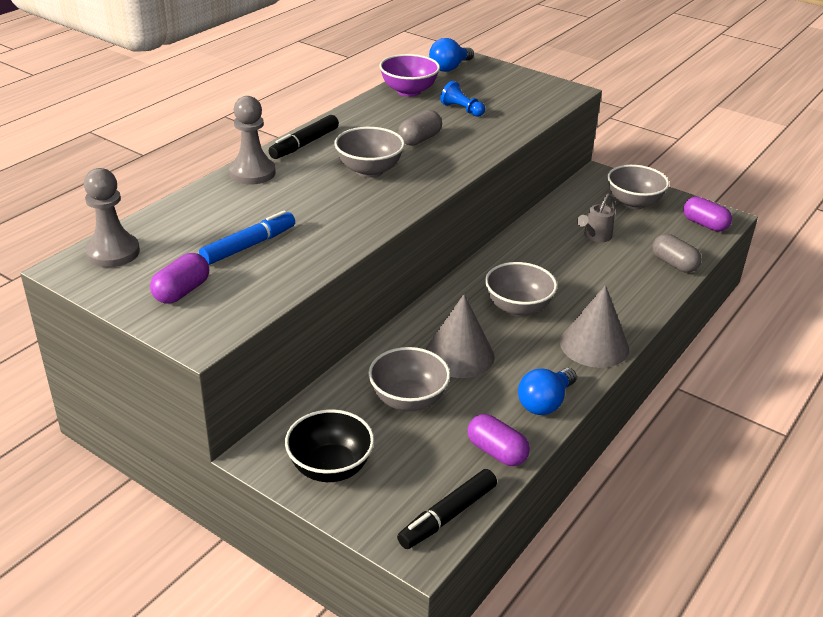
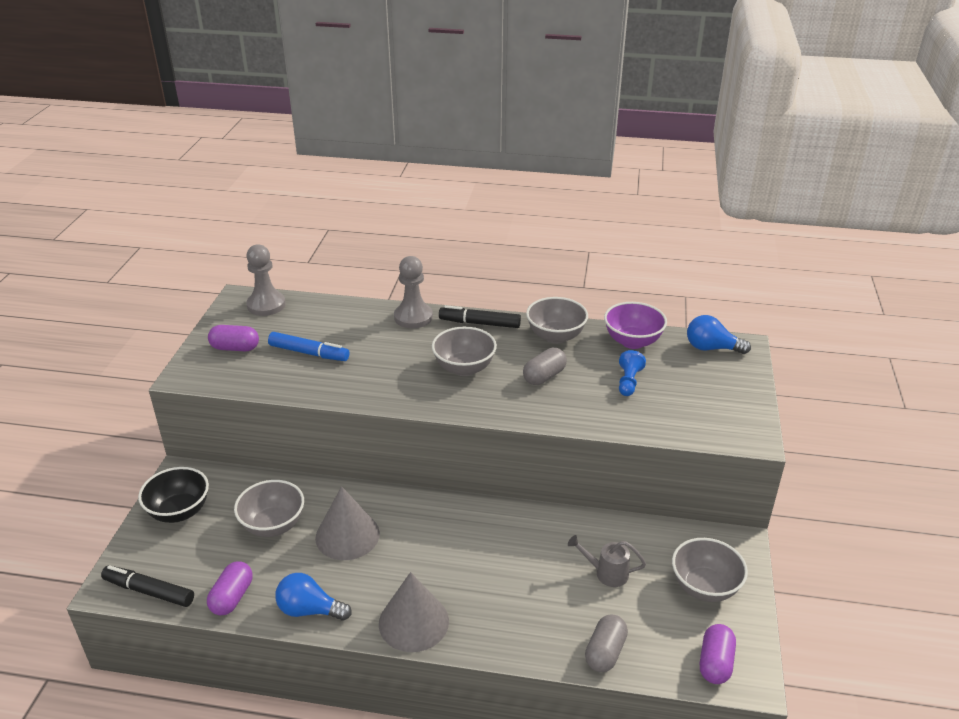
camera: 65 degrees right, 0 degrees up
(420, 139) = (544, 376): grey capsule -> grey capsule turned 60 degrees counterclockwise
(518, 308) = (439, 551): grey bowl -> grey bowl (555, 336)

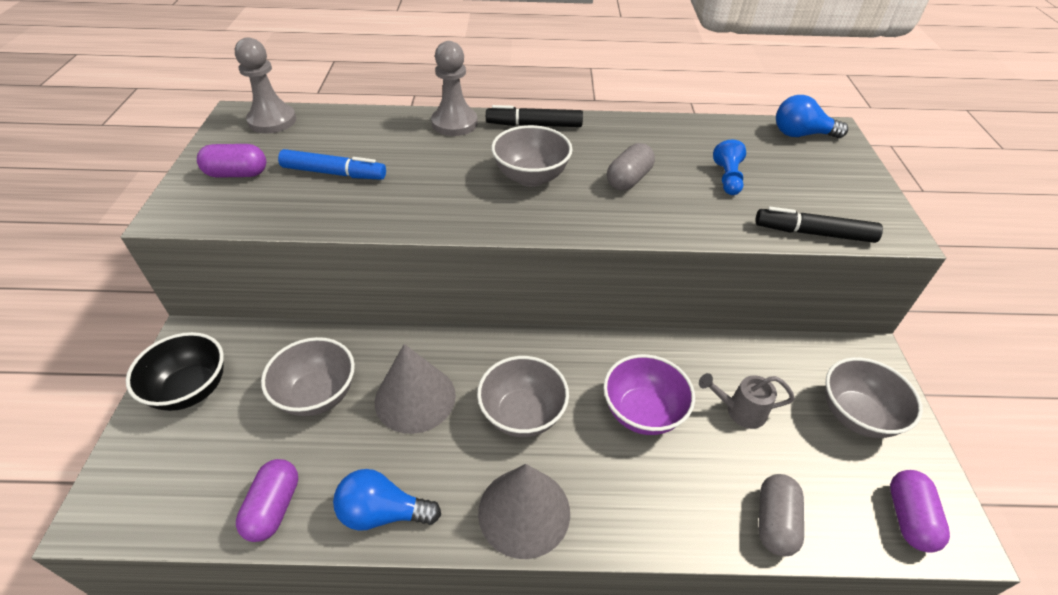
camera: 10 degrees left, 10 degrees up
(149, 591) = (154, 514): black marker -> black marker (813, 233)
(555, 336) = (625, 133): grey bowl -> grey bowl (522, 414)
(632, 341) = (713, 133): purple bowl -> purple bowl (642, 412)

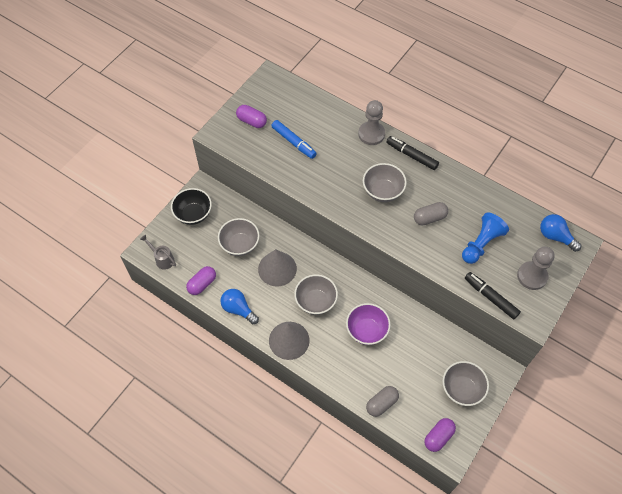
camera: 35 degrees right, 15 degrees up
(272, 121) = (284, 89): grey pawn -> grey pawn (532, 276)
(727, 178) = (481, 244): blue pawn -> blue pawn, size x1.59
(740, 411) = (410, 355): grey watering can -> grey watering can (162, 259)

